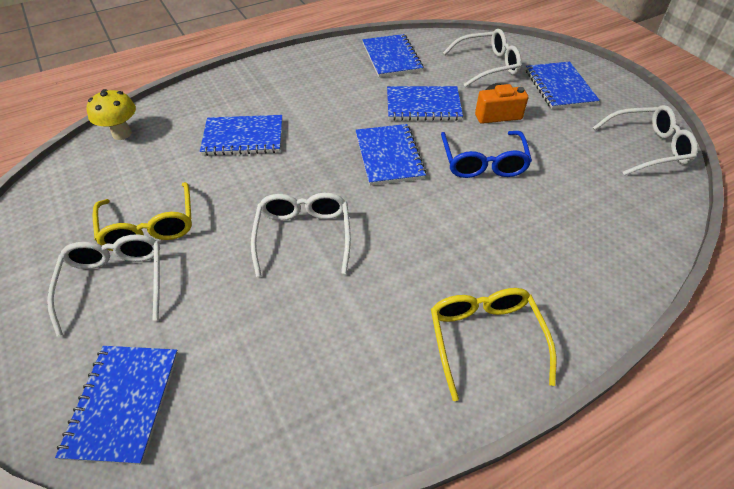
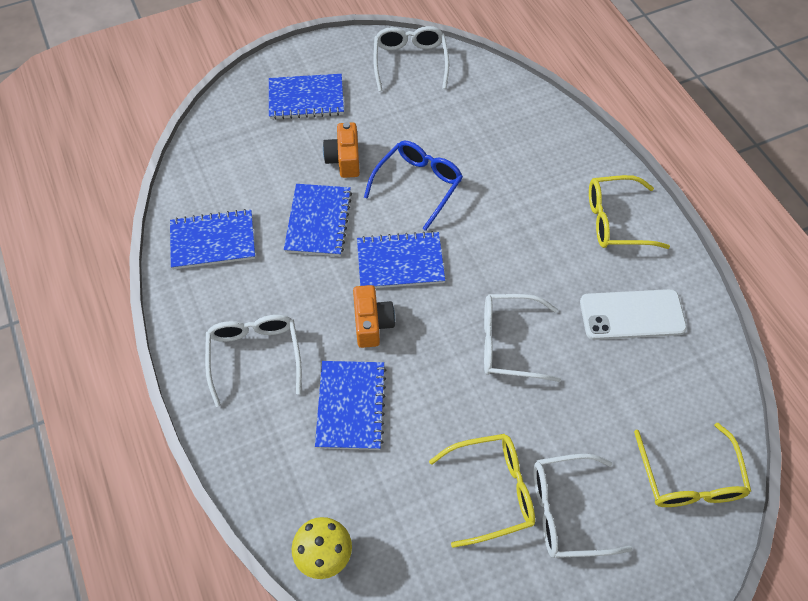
camera: 85 degrees left, 10 degrees up
(123, 403) = (689, 478): blue notebook -> yellow glasses
(321, 143) = (372, 324): none -> orange camera
(344, 352) = (632, 315): none -> white phone
(483, 162) = (418, 185): blue glasses -> blue glasses turned 60 degrees counterclockwise
(487, 65) = (252, 150): white glasses -> white glasses (255, 356)

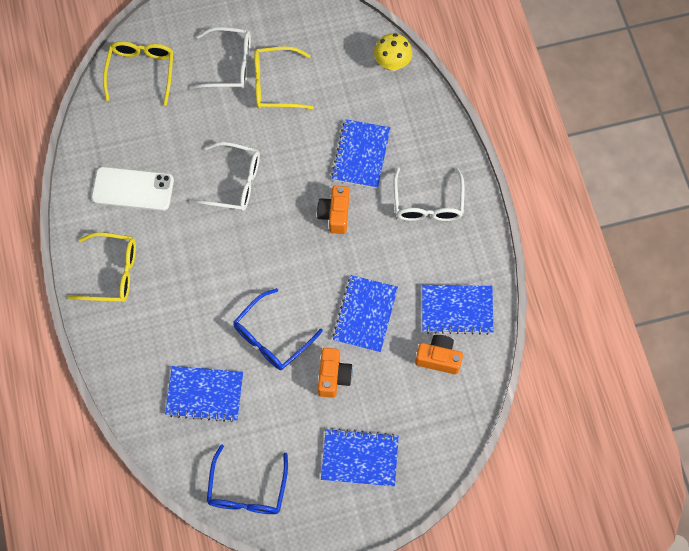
camera: 170 degrees left, 10 degrees up
(232, 192) = (438, 358): none -> orange camera
(400, 262) = (302, 264): blue notebook -> blue notebook (204, 394)
(410, 62) = (247, 490): white glasses -> blue glasses

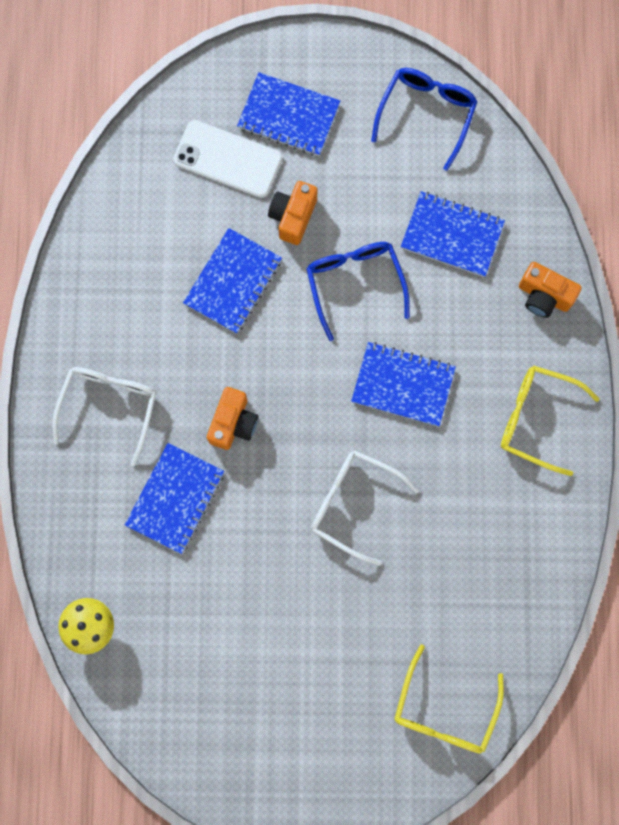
camera: 165 degrees left, 10 degrees up
(133, 189) = (489, 529): white phone -> white phone (228, 159)
(230, 65) = (318, 686): white glasses -> none
(272, 337) = (355, 283): blue glasses -> blue glasses turned 75 degrees counterclockwise
(275, 84) = (262, 637): yellow glasses -> none
(438, 358) = (161, 206): orange camera -> orange camera (543, 296)
(457, 310) = (119, 258): blue notebook -> blue notebook (403, 384)

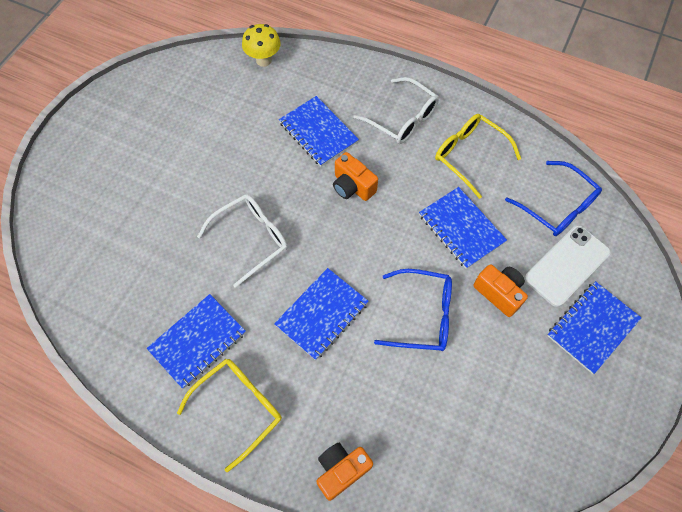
camera: 115 degrees right, 15 degrees down
(426, 114) = (558, 447): blue glasses -> blue glasses (557, 206)
(444, 710) = (74, 235): yellow glasses -> yellow glasses (469, 156)
(452, 235) = (432, 415): blue notebook -> blue notebook (198, 341)

